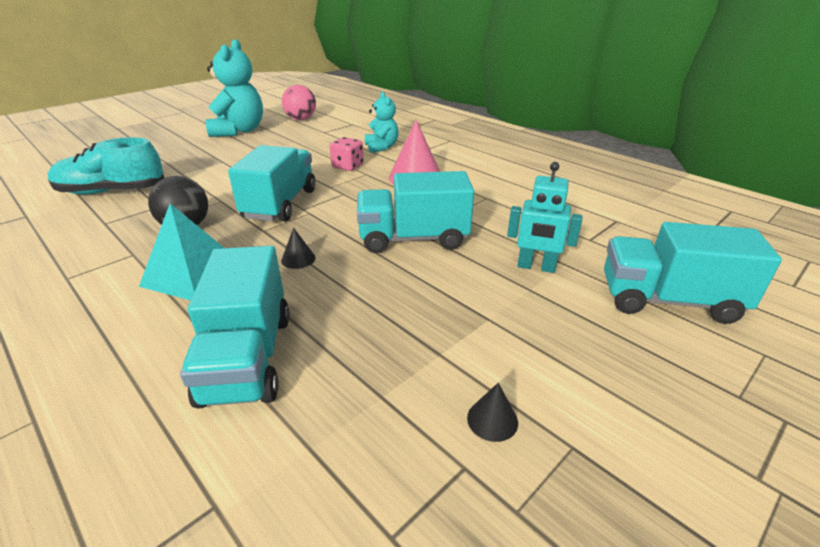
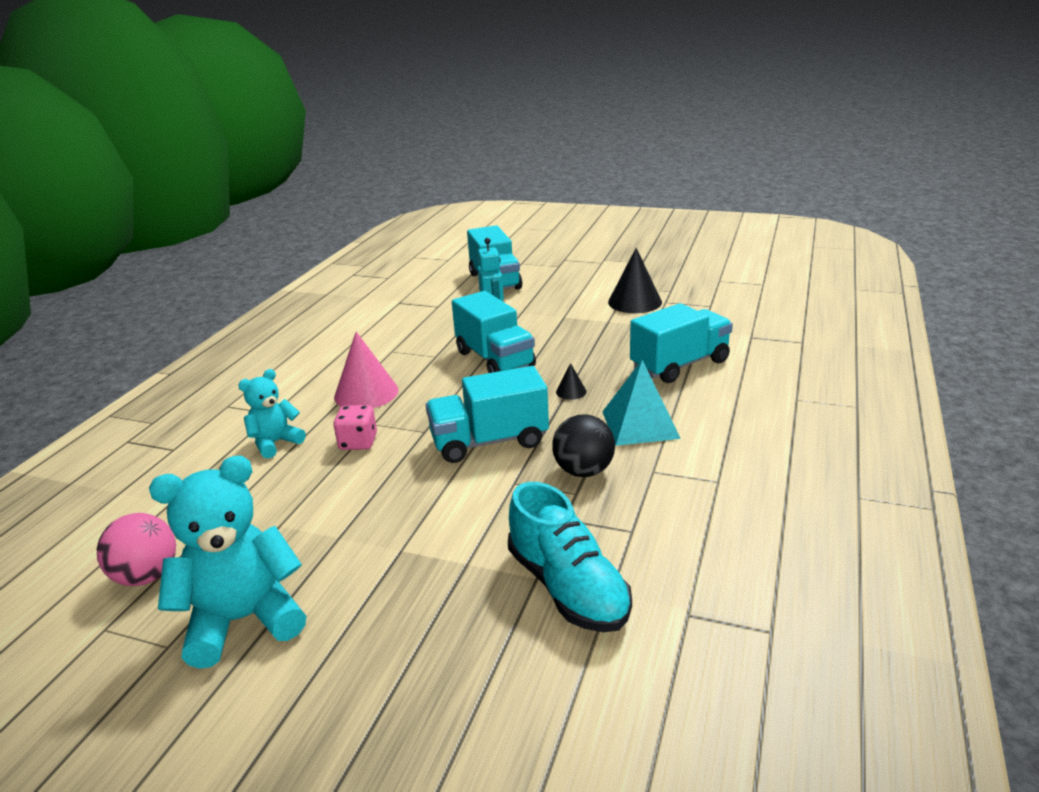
camera: 115 degrees left, 5 degrees down
(492, 420) = (634, 302): black cone -> black cone, size x2.15

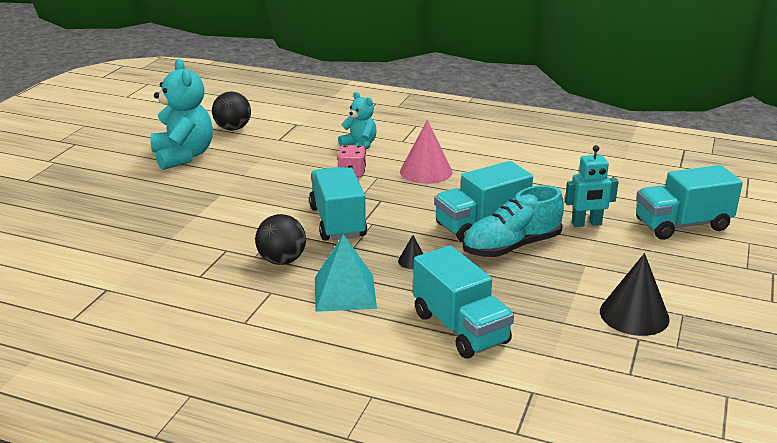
camera: 90 degrees right, 0 degrees up
(147, 576) = (233, 128): pink ball -> black ball
(568, 588) = (154, 248): turquoise shoe -> turquoise shoe (511, 246)

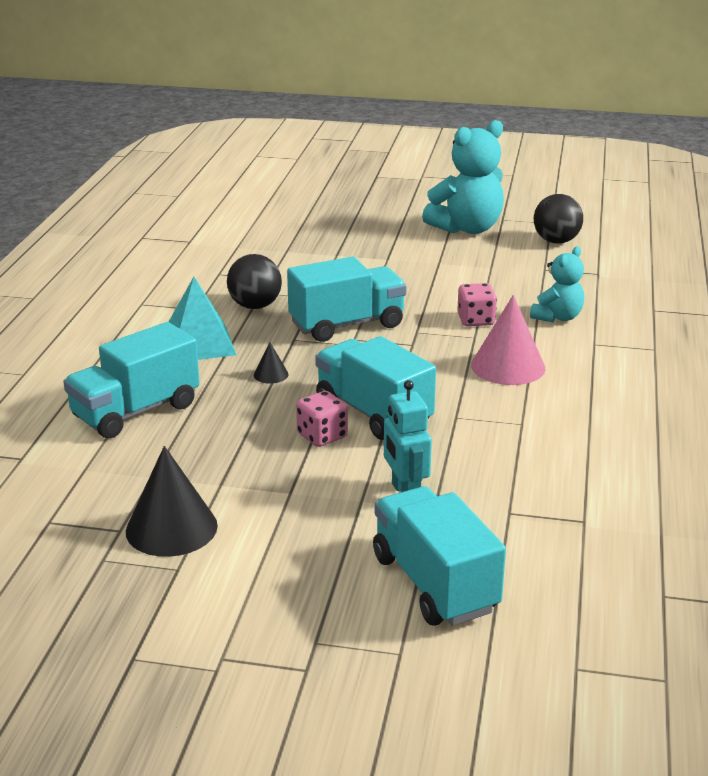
camera: 80 degrees right, 0 degrees up
(511, 246) = (322, 436): turquoise shoe -> pink dice

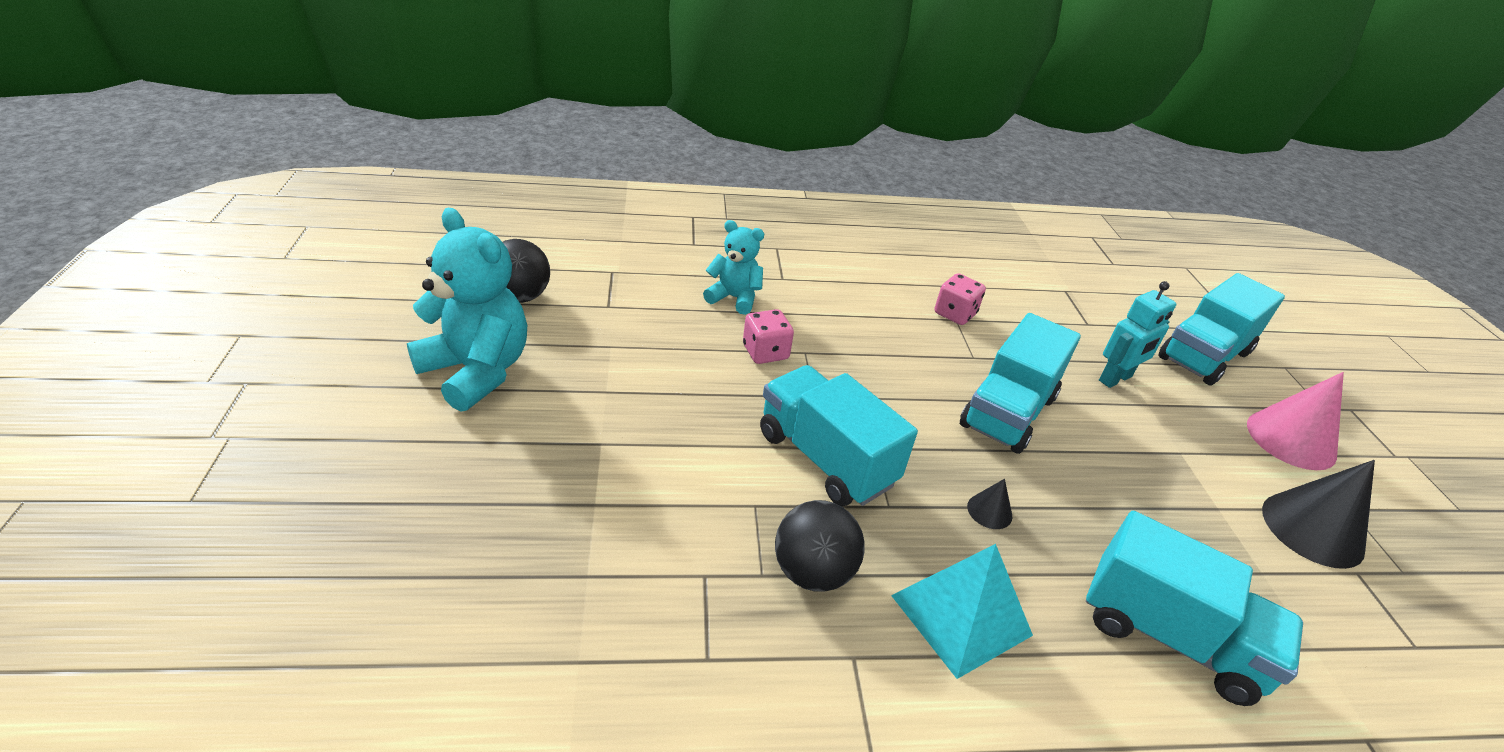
camera: 110 degrees left, 10 degrees up
(322, 436) = (1077, 444): pink dice -> pink dice (954, 314)
(508, 366) = (858, 328): pink cone -> pink cone (1291, 439)

